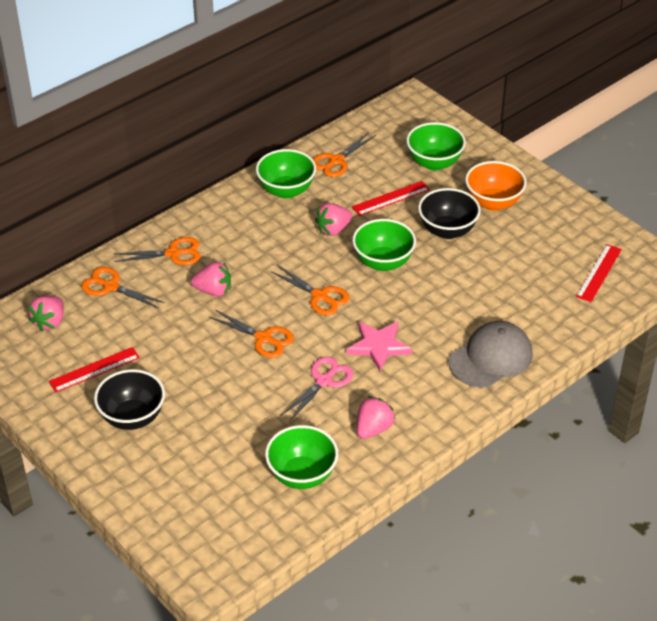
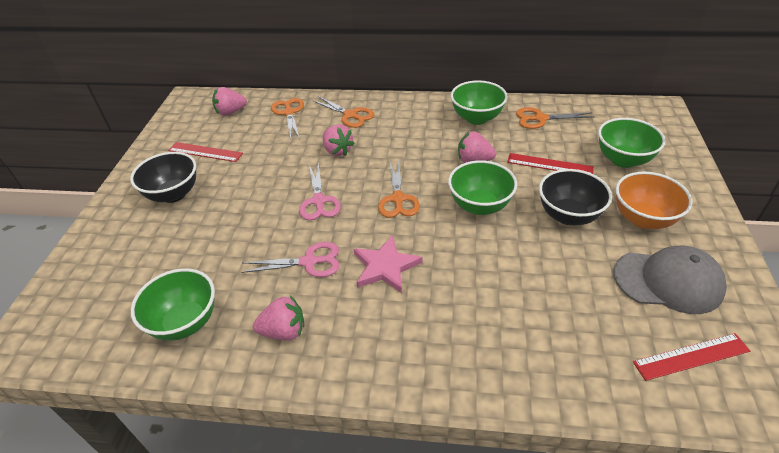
camera: 50 degrees right, 0 degrees up
(263, 338) = (319, 201): orange scissors -> pink scissors
(491, 358) = (465, 353): grey cap -> grey cap (668, 281)

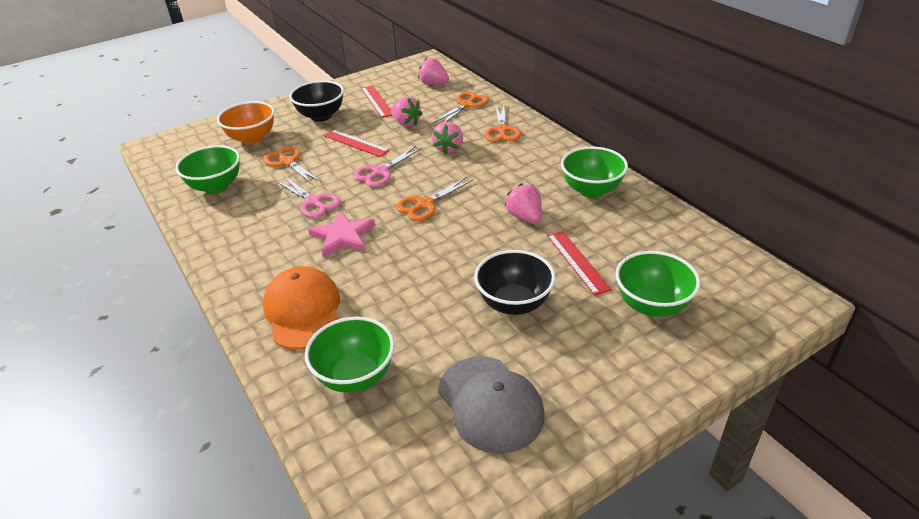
camera: 50 degrees right, 5 degrees down
(284, 331) = (241, 226): pink strawberry -> pink strawberry (406, 123)
(466, 341) = (303, 311): none -> orange cap
(480, 206) = (466, 248): green bowl -> green bowl (355, 376)
(540, 119) = (646, 225): orange scissors -> orange scissors (288, 162)
(643, 219) = (567, 354): orange bowl -> orange bowl (252, 138)
(691, 356) = (401, 452): red ruler -> red ruler (355, 143)

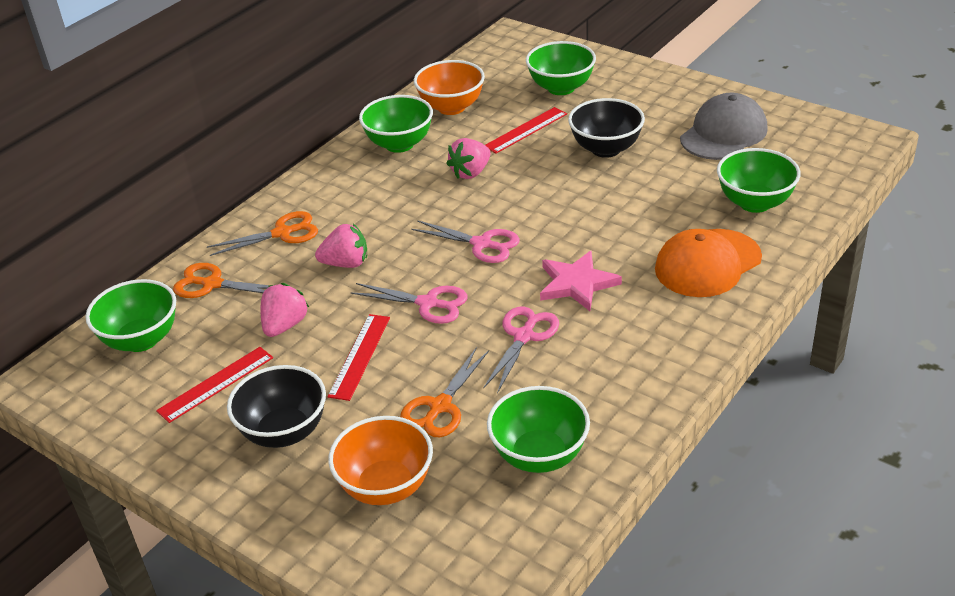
camera: 110 degrees left, 0 degrees up
(425, 204) = (482, 244): orange scissors -> pink scissors
(433, 84) = (141, 340): pink strawberry -> green bowl
(642, 227) = (451, 107): none -> orange bowl

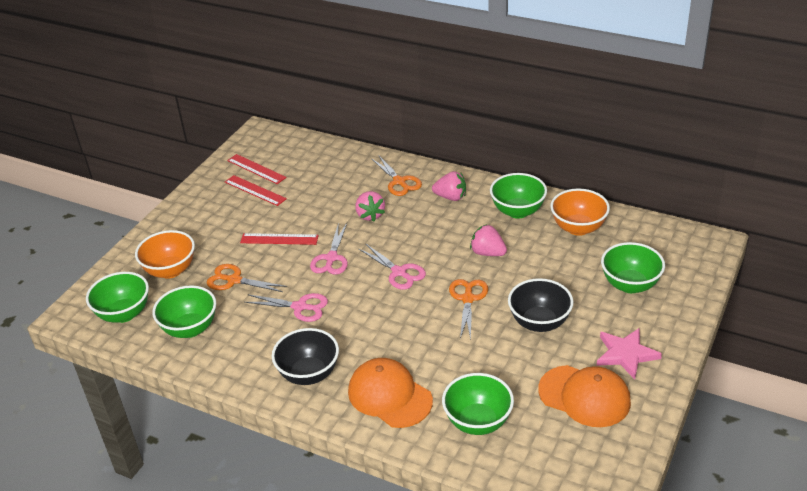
camera: 80 degrees right, 0 degrees up
(141, 340) = (292, 155): green bowl -> green bowl (124, 314)
(212, 284) = (344, 167): orange scissors -> orange scissors (468, 299)
(284, 432) = (215, 224): black bowl -> black bowl (309, 374)
(285, 325) = (307, 203): pink strawberry -> pink strawberry (451, 197)
(482, 244) = (399, 272): pink scissors -> pink scissors turned 60 degrees counterclockwise
(526, 130) = (556, 273): red ruler -> red ruler (256, 169)
(577, 284) = (358, 326): pink star -> pink star (626, 354)
(723, 133) = (584, 396): grey cap -> orange cap

